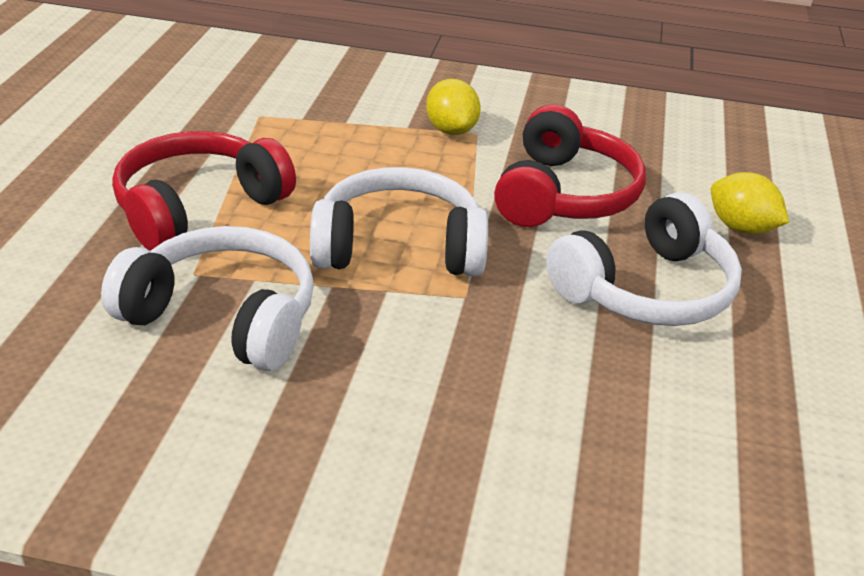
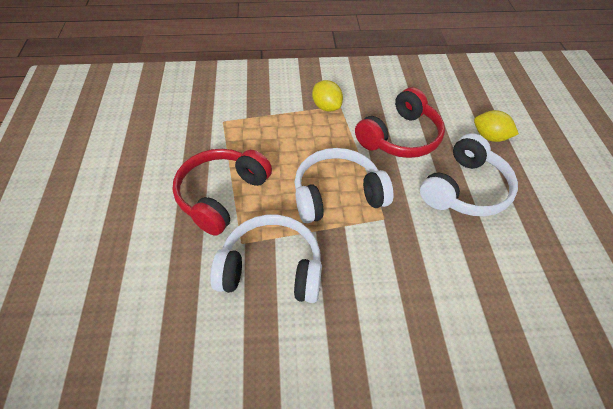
camera: 15 degrees left, 15 degrees up
(563, 194) = (400, 137): red headphones -> red headphones turned 45 degrees clockwise

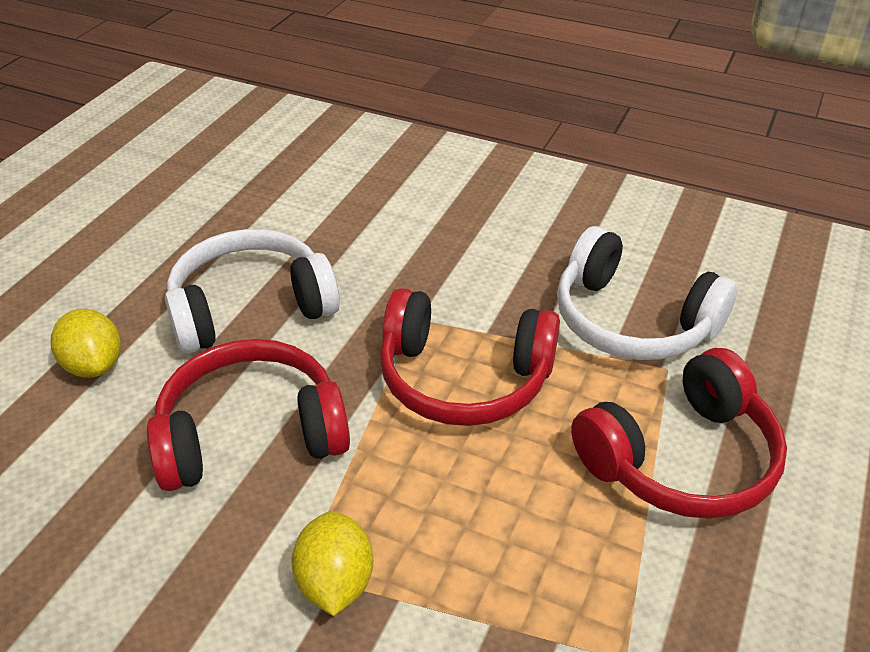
camera: 150 degrees left, 10 degrees down
(337, 195) = (464, 377): white headphones -> red headphones

